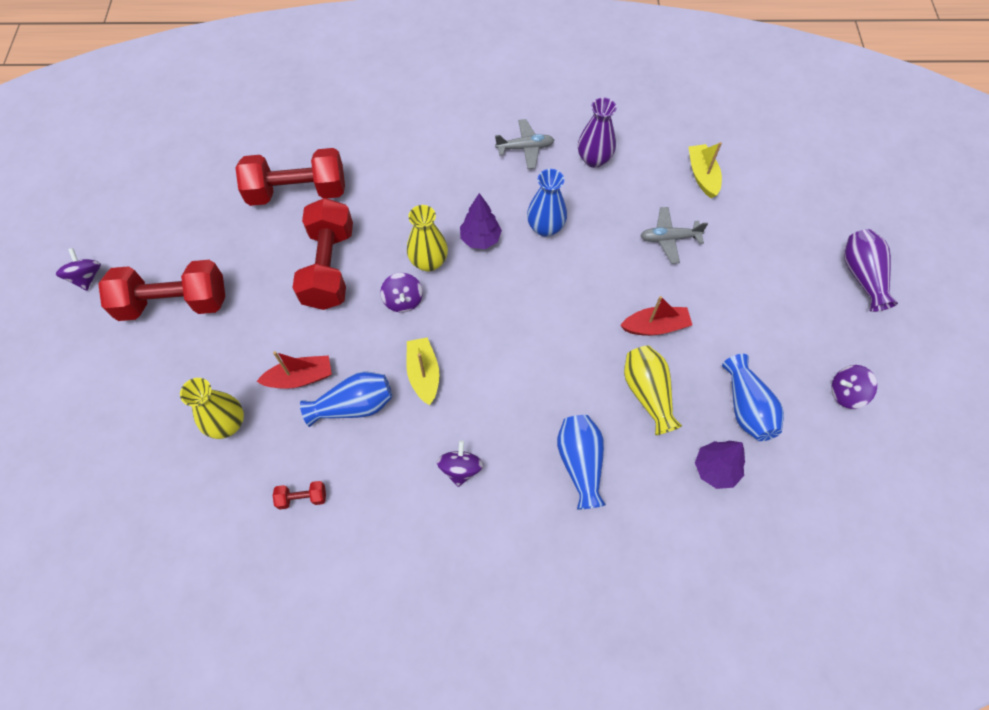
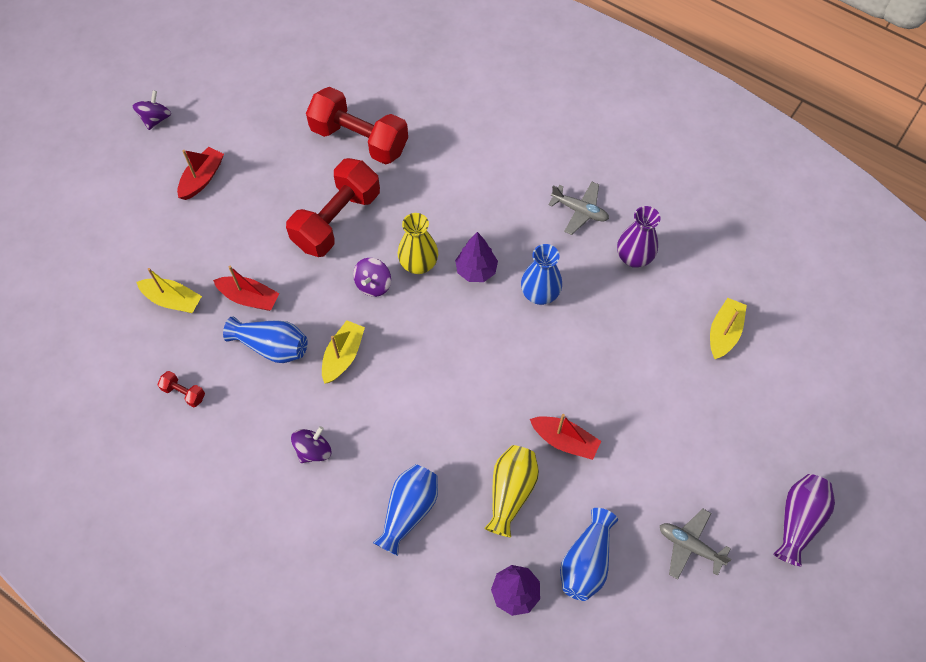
camera: 35 degrees right, 0 degrees up
(174, 303) = (202, 178): red dumbbell -> red boat
(227, 424) = (173, 300): yellow vase -> yellow boat
(669, 238) = (643, 371): grey plane -> grey plane (690, 546)
(846, 393) = (688, 611): purple spinning top -> none

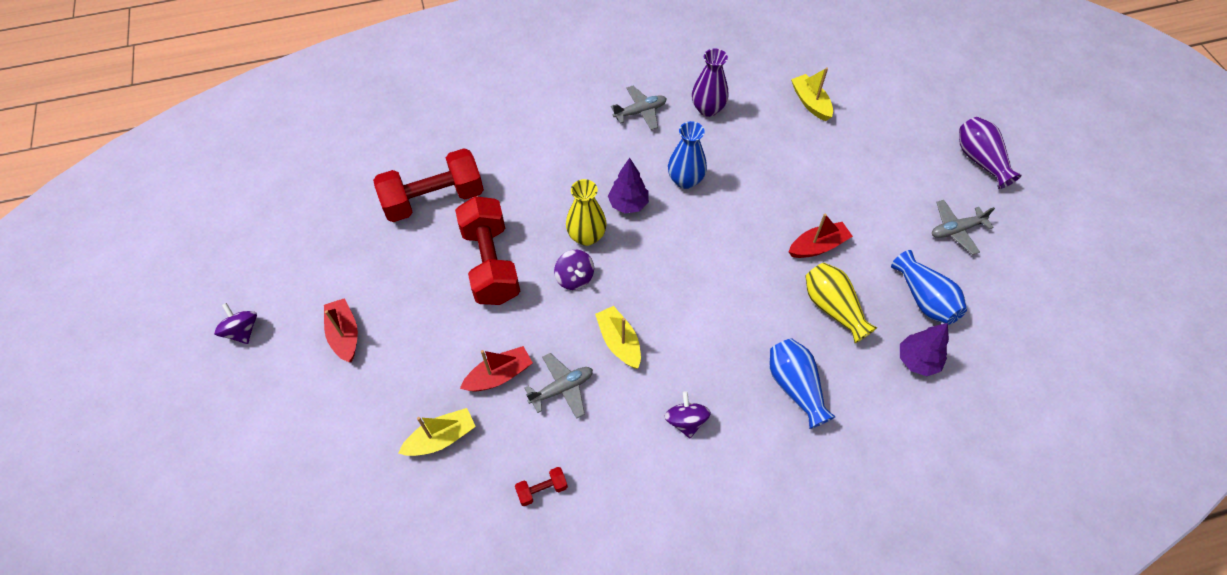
camera: 50 degrees left, 5 degrees down
(272, 346) = (562, 388): blue vase -> grey plane

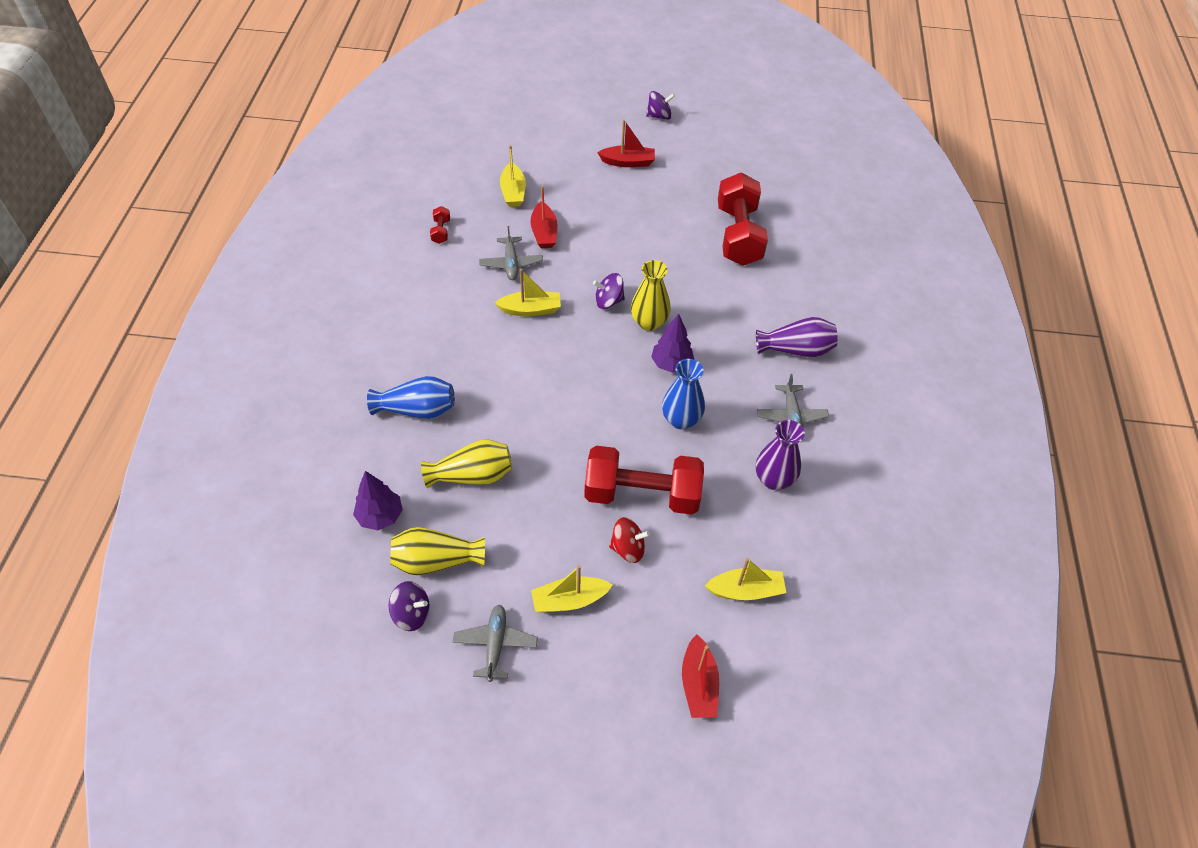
camera: 110 degrees right, 5 degrees down
(491, 263) = (651, 253): red dumbbell -> red dumbbell (642, 494)
(686, 421) = (437, 326): purple spinning top -> purple spinning top (411, 614)
(818, 246) = (545, 497): red boat -> red boat (698, 684)
(825, 177) = (628, 548): none -> red spinning top
(890, 198) = (569, 600): none -> yellow boat
(924, 299) = (436, 561): blue vase -> yellow vase
(980, 160) = (576, 741): purple vase -> purple vase (796, 350)

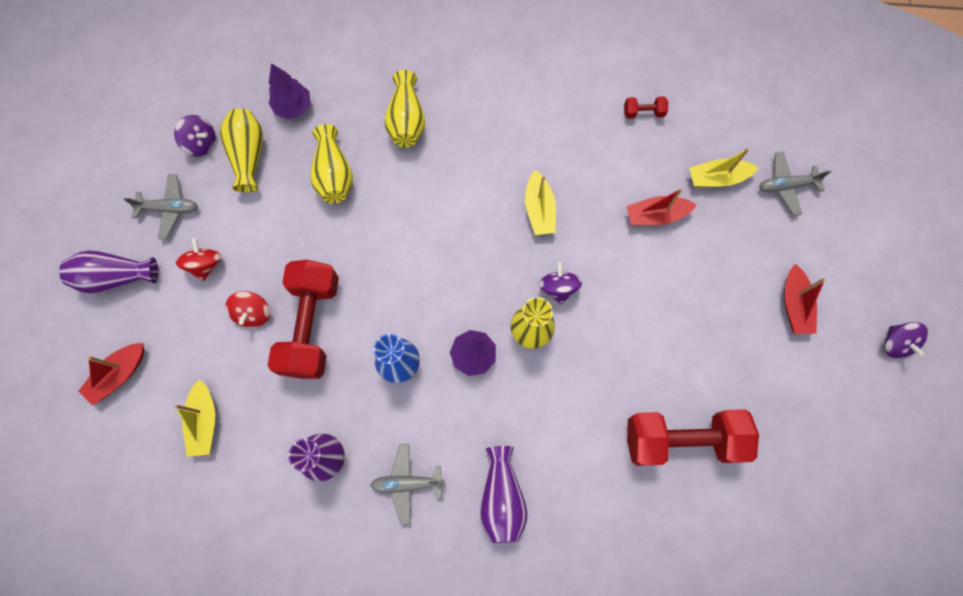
camera: 90 degrees right, 20 degrees up
(411, 614) = (201, 143): purple spinning top -> purple spinning top turned 75 degrees counterclockwise
(417, 410) = (406, 121): blue vase -> yellow vase
(511, 263) = (604, 185): grey plane -> grey plane (786, 186)
(569, 600) = (205, 265): yellow boat -> red spinning top
(579, 700) = (116, 277): none -> purple vase
(698, 684) = (119, 375): red boat -> red boat turned 45 degrees counterclockwise

